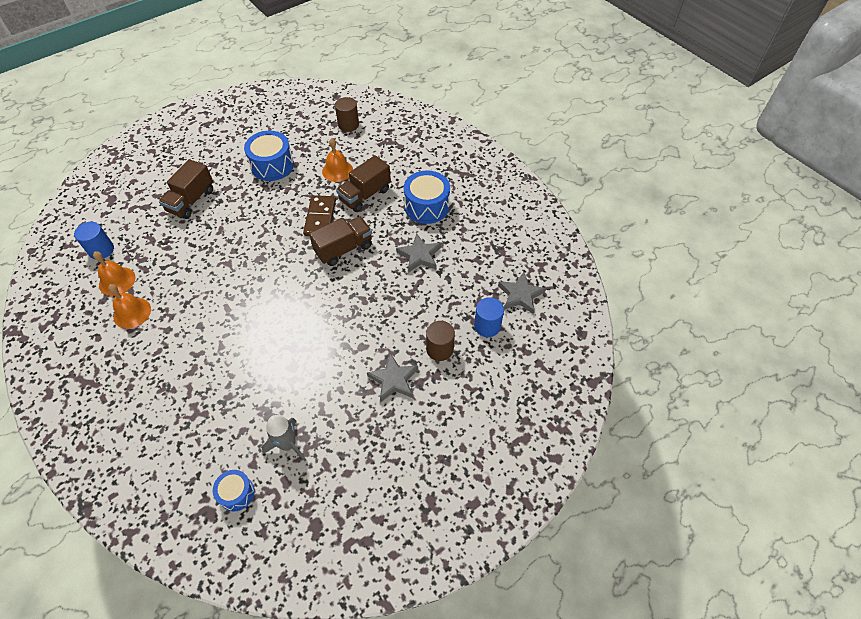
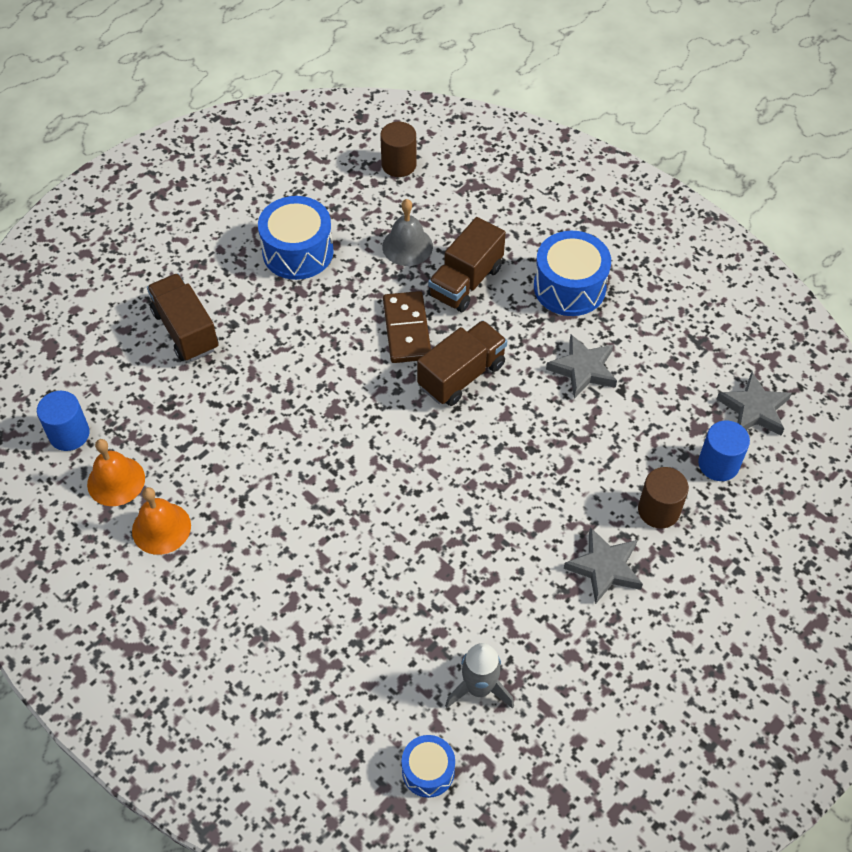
camera: 10 degrees left, 0 degrees up
(191, 201) = (186, 330): brown truck -> brown truck turned 135 degrees clockwise
(337, 170) = (407, 246): orange bell -> grey bell

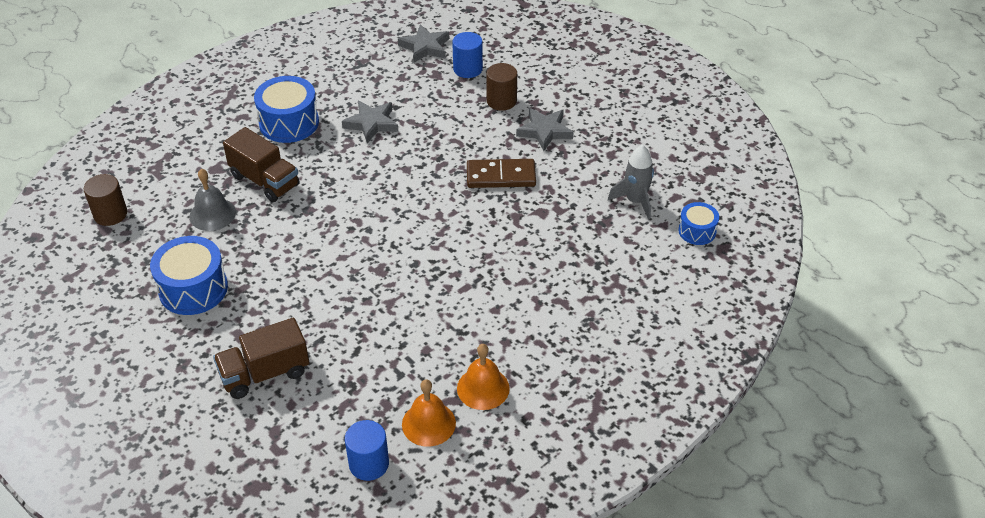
camera: 85 degrees left, 10 degrees down
(407, 329) = (306, 220): brown domino -> brown domino (501, 176)
(461, 375) = (362, 190): brown truck -> none

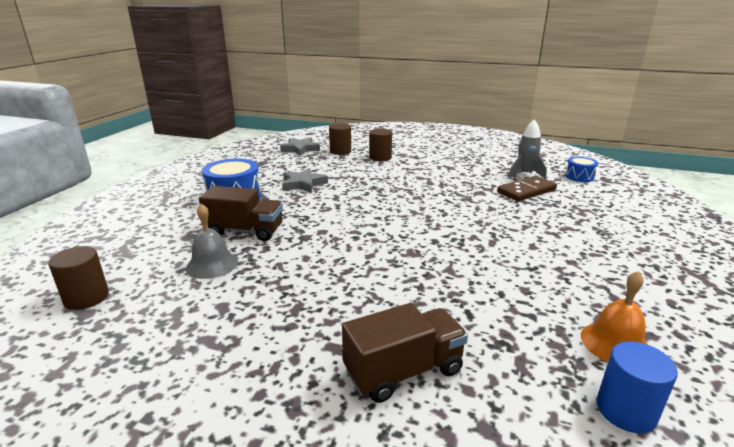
camera: 30 degrees left, 20 degrees down
(193, 289) = (241, 326): blue drum -> none
(265, 373) = (404, 371): brown truck -> brown truck turned 150 degrees counterclockwise
(467, 69) = (340, 151): blue cylinder -> brown cylinder
(483, 388) = (609, 297): orange bell -> none
(501, 176) = (428, 184): brown domino -> brown domino (526, 191)
(545, 131) = (425, 162): grey star -> none

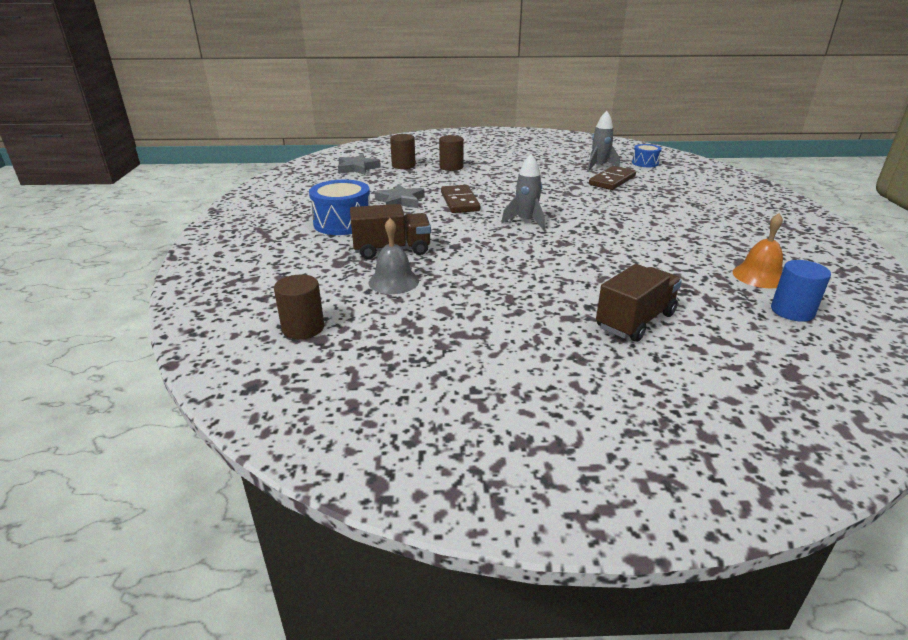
camera: 20 degrees left, 5 degrees up
(354, 192) = (459, 202): none -> brown domino
(396, 222) = (526, 221): none -> grey rocket

